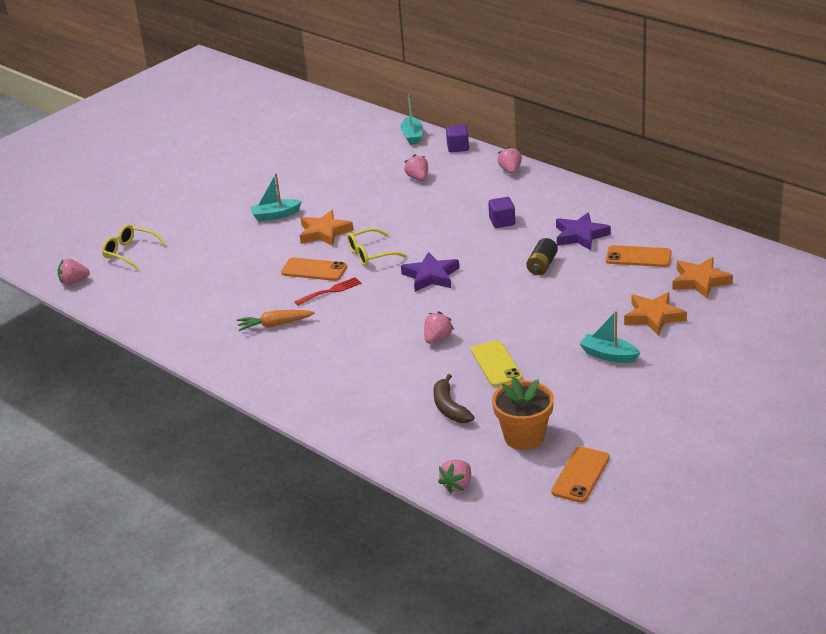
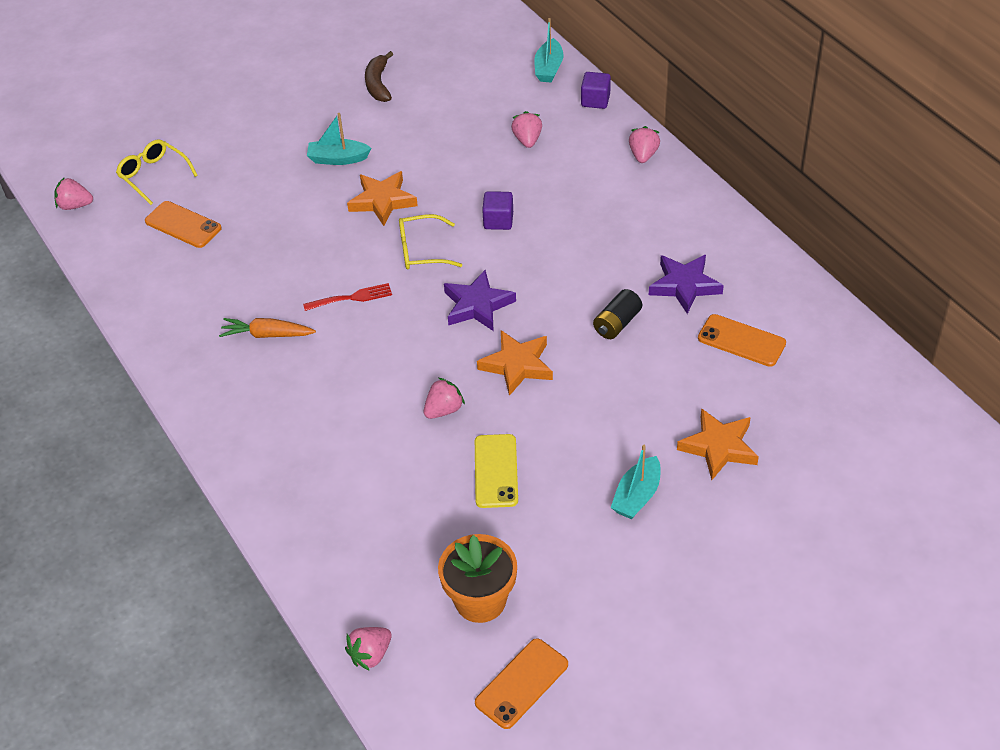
camera: 15 degrees right, 15 degrees up
(314, 270) = (346, 258): orange phone -> orange phone (183, 225)
(449, 407) = (412, 526): brown banana -> brown banana (378, 84)
(502, 222) = (598, 238): purple cube -> purple cube (498, 221)
(609, 355) = (637, 496): turquoise boat -> turquoise boat turned 105 degrees counterclockwise
(700, 281) = (802, 403): orange star -> orange star (517, 365)

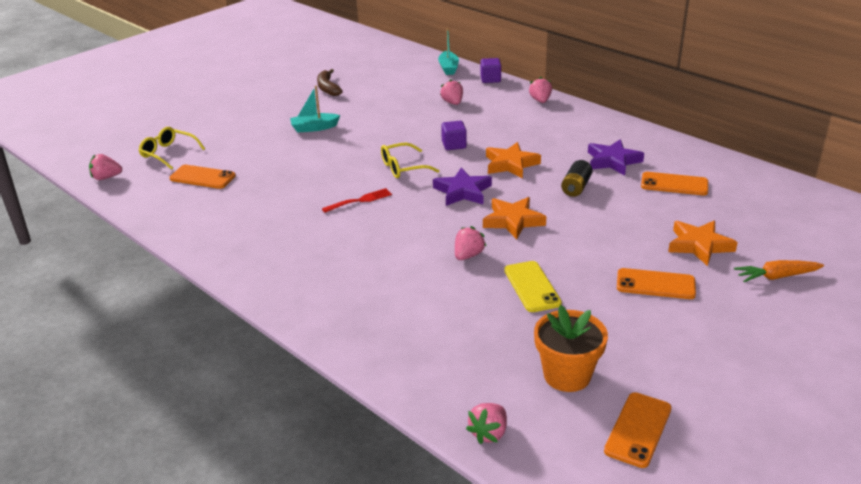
camera: 15 degrees left, 15 degrees down
(267, 335) = (299, 231): orange carrot -> orange carrot (776, 277)
(382, 201) = (359, 145): orange star -> orange star (511, 164)
(637, 496) = (655, 284): turquoise boat -> orange phone

